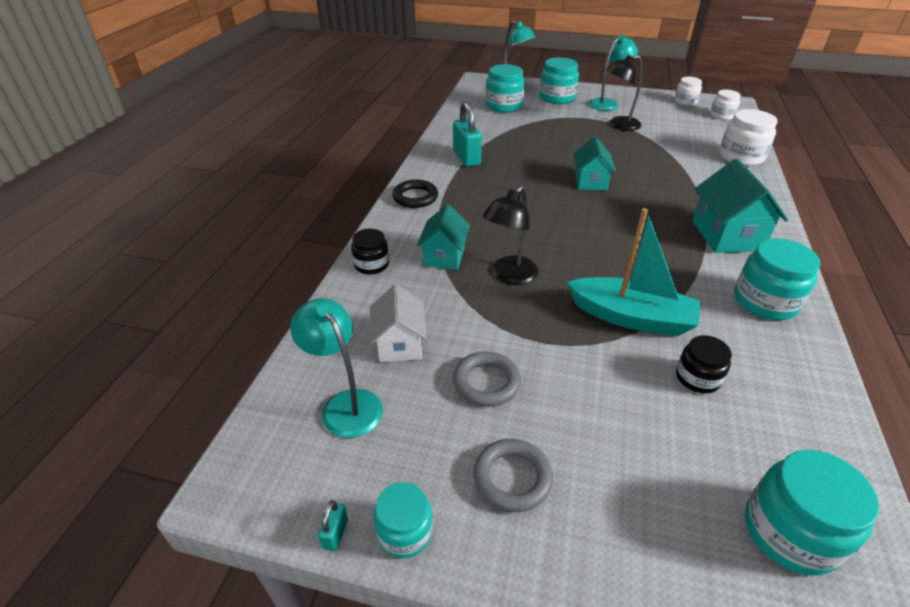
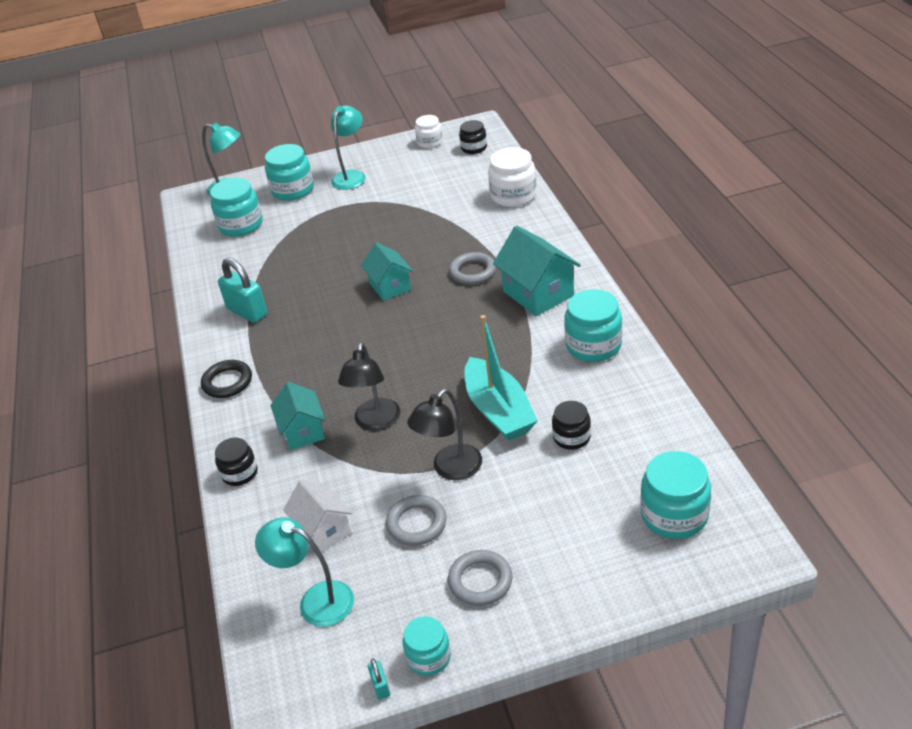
camera: 25 degrees left, 0 degrees up
(618, 125) = (379, 202): black lamp -> black lamp (450, 469)
(631, 317) = (499, 410): turquoise boat -> turquoise boat turned 75 degrees clockwise
(671, 197) = (473, 272): none -> grey ring
(721, 115) = (474, 148): white jar -> black jar

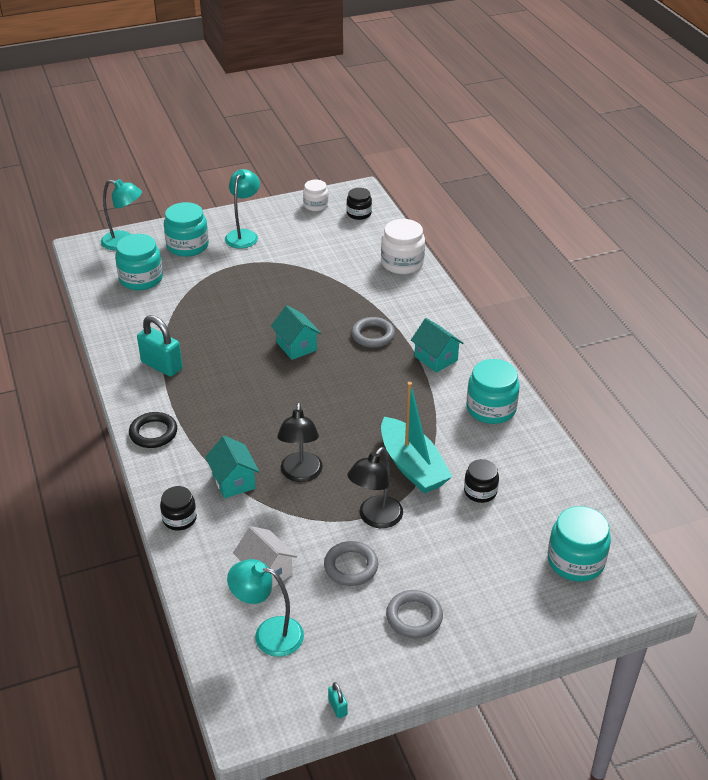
camera: 10 degrees left, 0 degrees up
(429, 657) = (377, 682): turquoise jar -> none
(538, 293) = (436, 358): turquoise house -> turquoise house, size x0.66

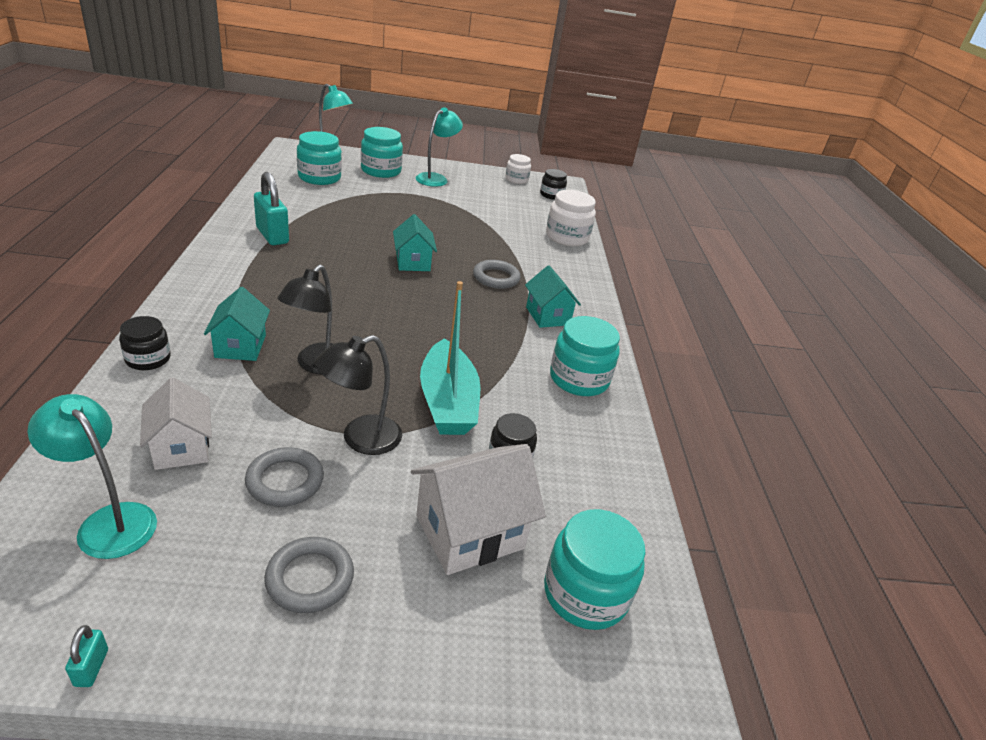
camera: 15 degrees right, 5 degrees down
(153, 433) = (207, 280): black ring -> none
(487, 552) = (469, 532): none -> white house

